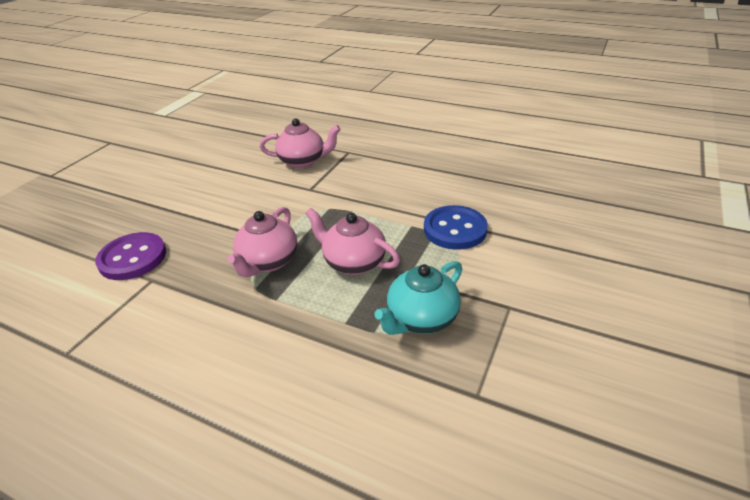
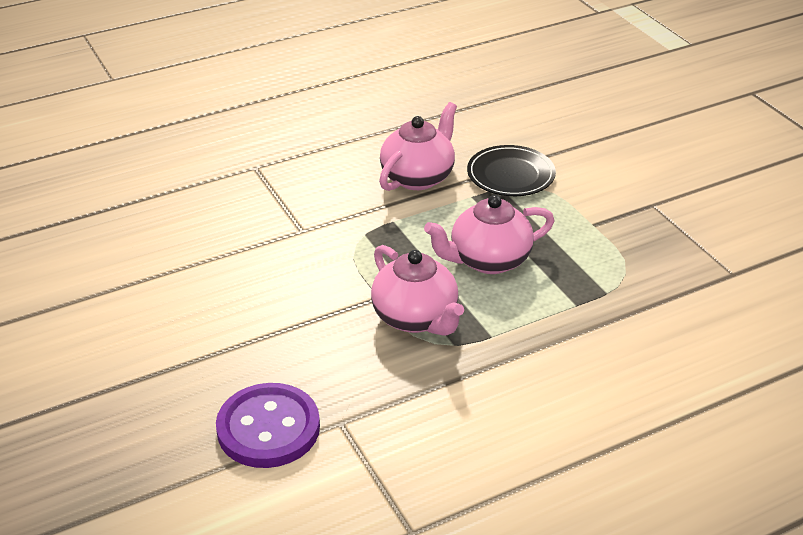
camera: 55 degrees left, 0 degrees up
(303, 161) = (224, 209): pink teapot -> pink teapot (418, 177)
(421, 319) = (617, 258): turquoise teapot -> none
(455, 229) = (510, 175): blue button -> black plate

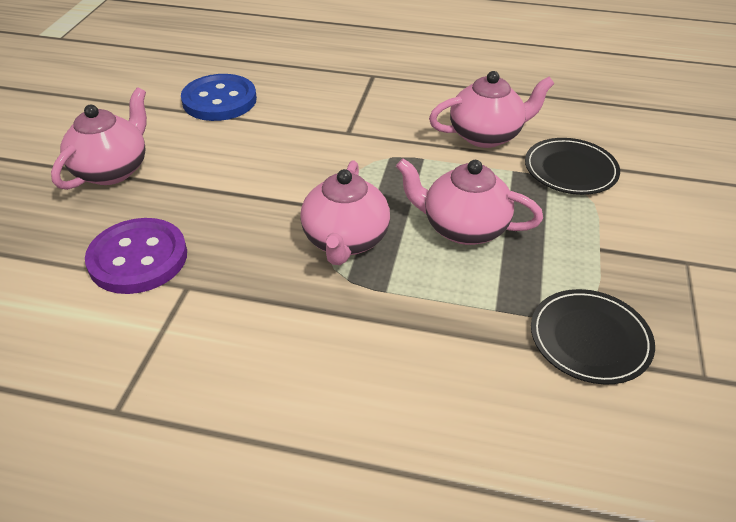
camera: 40 degrees right, 5 degrees up
(129, 376) = (112, 170): none -> pink teapot
(139, 260) = (219, 100): none -> blue button
(651, 289) = (590, 339): none -> black plate

